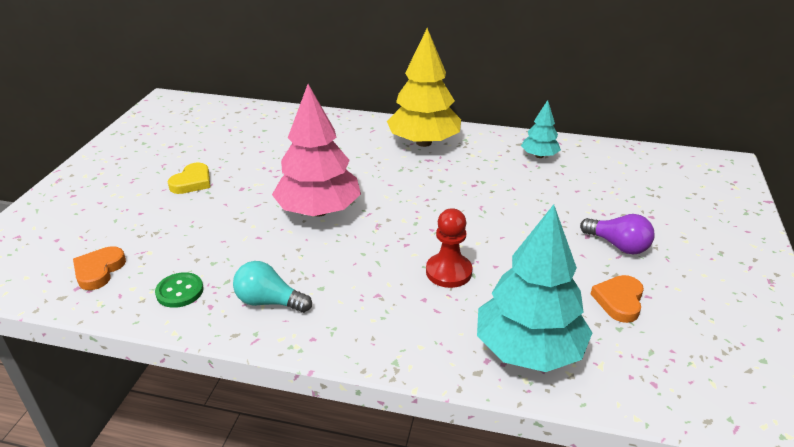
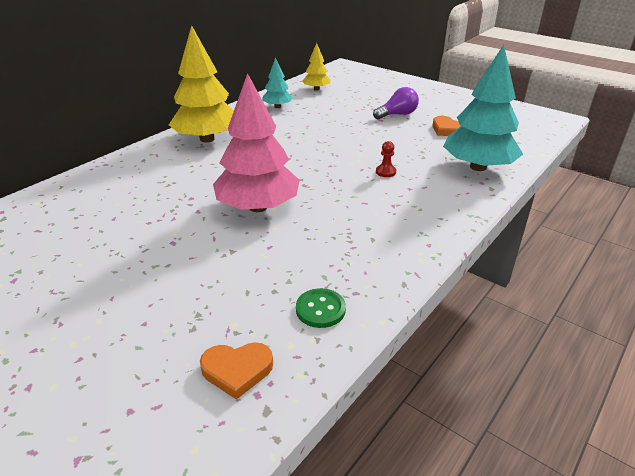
camera: 65 degrees left, 0 degrees up
(99, 270) = (237, 370): orange heart -> orange heart turned 45 degrees counterclockwise
(192, 182) = (121, 273): yellow heart -> none
(269, 302) = (370, 257): turquoise light bulb -> none
(448, 272) = (385, 172): red pawn -> red pawn, size x0.57
(620, 165) = (316, 89): none -> yellow tree

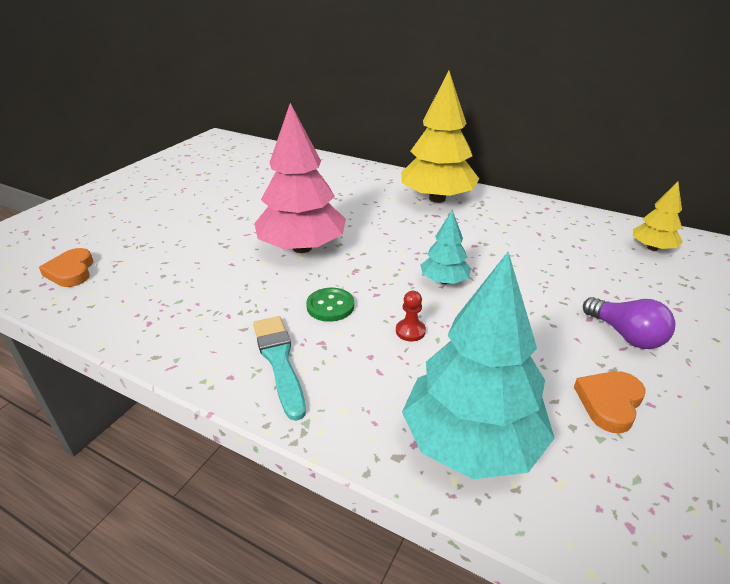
camera: 80 degrees right, 0 degrees up
(277, 107) = (558, 226): turquoise tree -> turquoise tree (444, 281)
(320, 309) = (129, 303): green button -> green button (330, 306)
(413, 223) = (279, 361): none -> turquoise brush

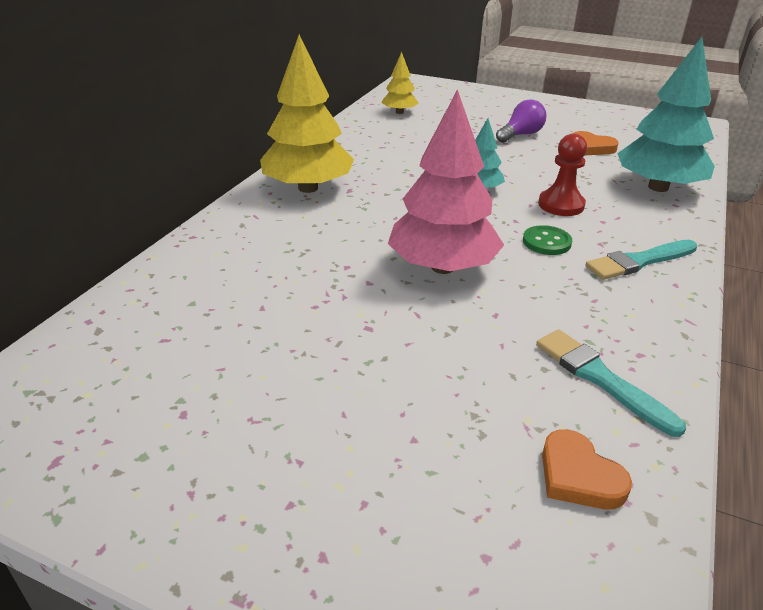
camera: 95 degrees left, 0 degrees up
(71, 271) = (578, 476): orange heart -> orange heart turned 75 degrees clockwise
(137, 296) = (600, 378): none -> turquoise brush
(410, 331) = (561, 205): red pawn -> red pawn, size x1.77

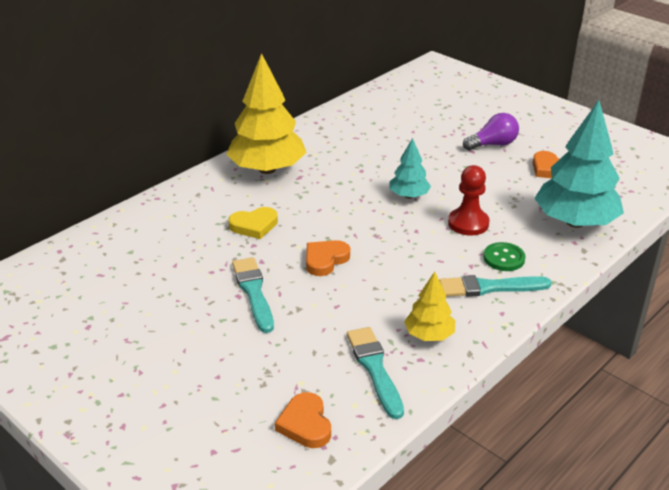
camera: 20 degrees right, 0 degrees up
(333, 246) = (254, 226): none -> yellow heart
(385, 319) = (253, 292): none -> turquoise brush
(399, 112) = (397, 101): yellow tree -> yellow tree (429, 335)
(443, 267) = (325, 260): pink tree -> orange heart
(546, 242) = (426, 255): green button -> green button (504, 258)

